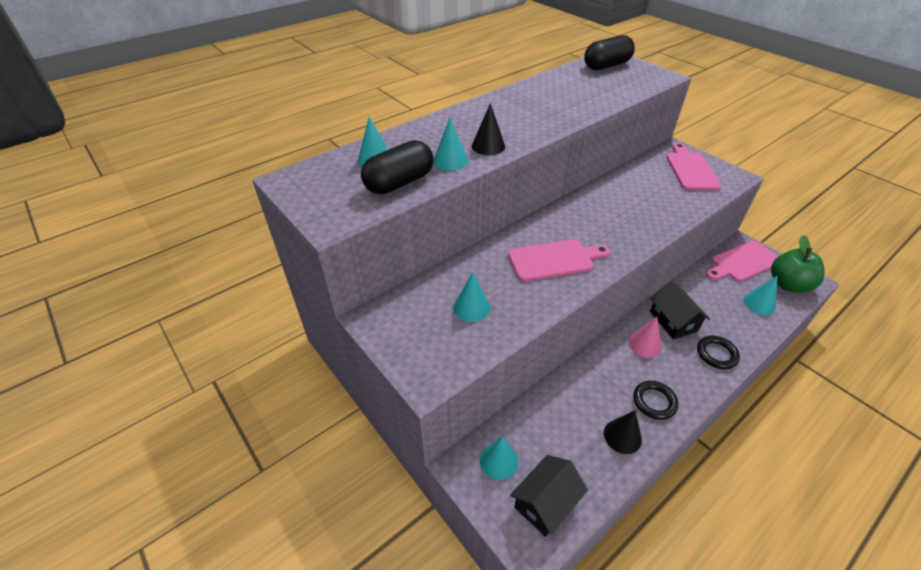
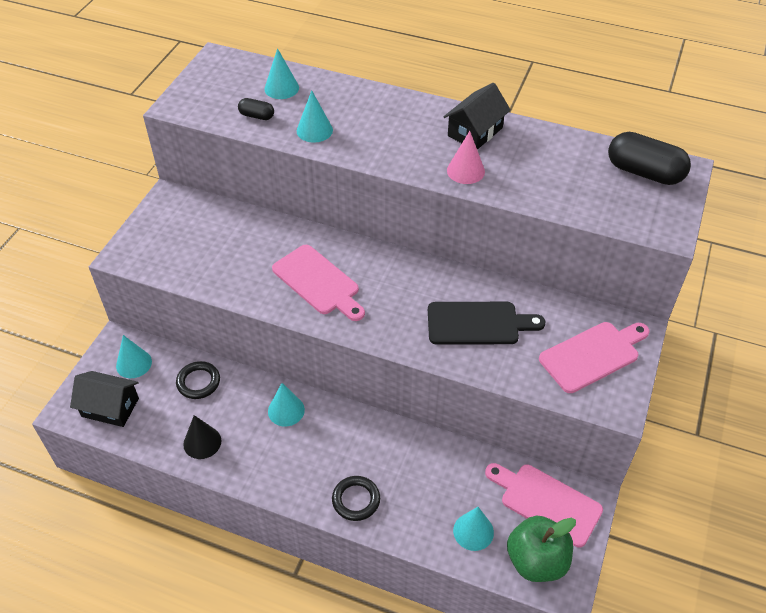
camera: 60 degrees right, 5 degrees up
(399, 183) = (257, 116): black capsule -> black capsule, size x0.50
(471, 307) = (216, 250): turquoise cone -> turquoise cone (286, 410)
(488, 146) = (360, 144): black cone -> none
(641, 201) = (477, 323): none -> black cutting board
(644, 344) = (330, 431): pink cone -> pink cone (465, 171)
(654, 402) = (256, 457): black ring -> black ring (198, 382)
(673, 321) = (383, 449): black house -> black house (475, 132)

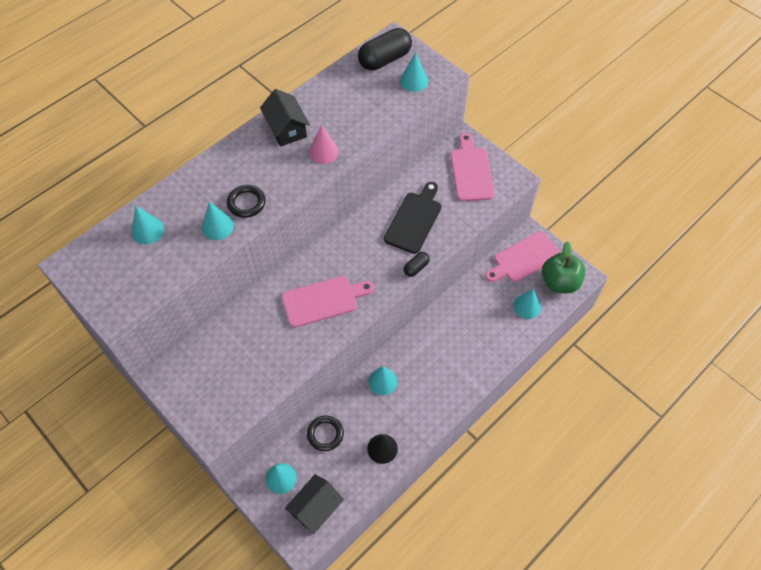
camera: 65 degrees left, 10 degrees up
(257, 116) = (171, 260): black capsule -> black capsule (416, 267)
(356, 500) = (475, 364): black ring -> black ring (246, 203)
(634, 209) = (413, 81): none -> turquoise cone

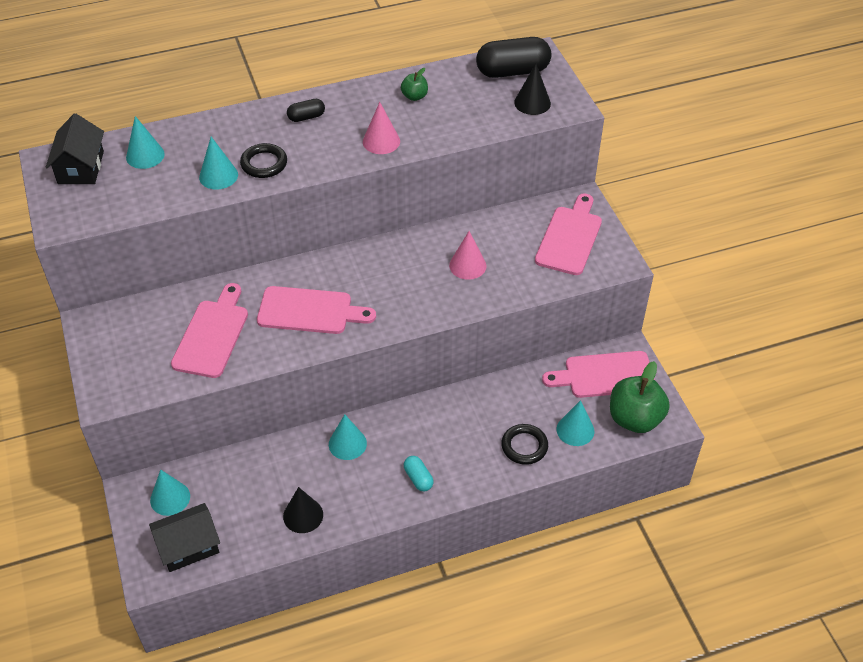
camera: 25 degrees right, 10 degrees down
(263, 349) = (212, 335): none -> pink cutting board
(286, 129) = (355, 106): black house -> black house (81, 167)
(325, 434) = (247, 473): black ring -> black ring (524, 446)
(326, 105) = (414, 96): none -> green apple
(413, 81) = (532, 103): turquoise cone -> black cone
(414, 220) = (467, 265): black cutting board -> pink cone
(416, 267) = (438, 316): black capsule -> black capsule (306, 117)
(444, 386) = (418, 478): none -> turquoise capsule

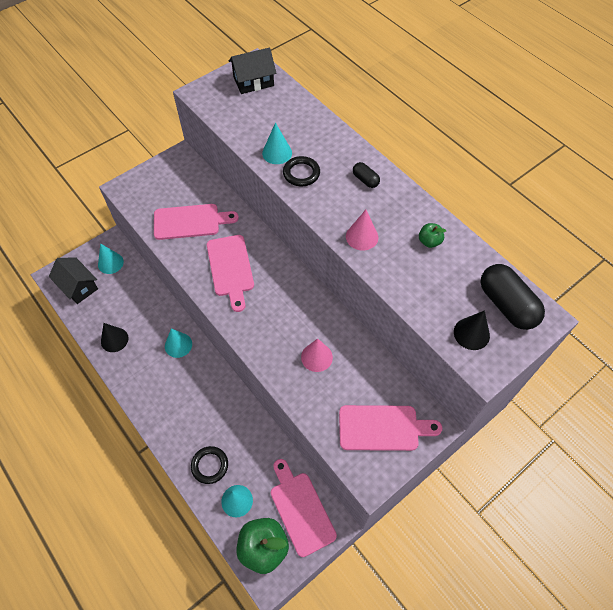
camera: 70 degrees right, 10 degrees up
(145, 155) = (279, 107): turquoise cone -> none
(418, 478) = (161, 400): turquoise capsule -> none

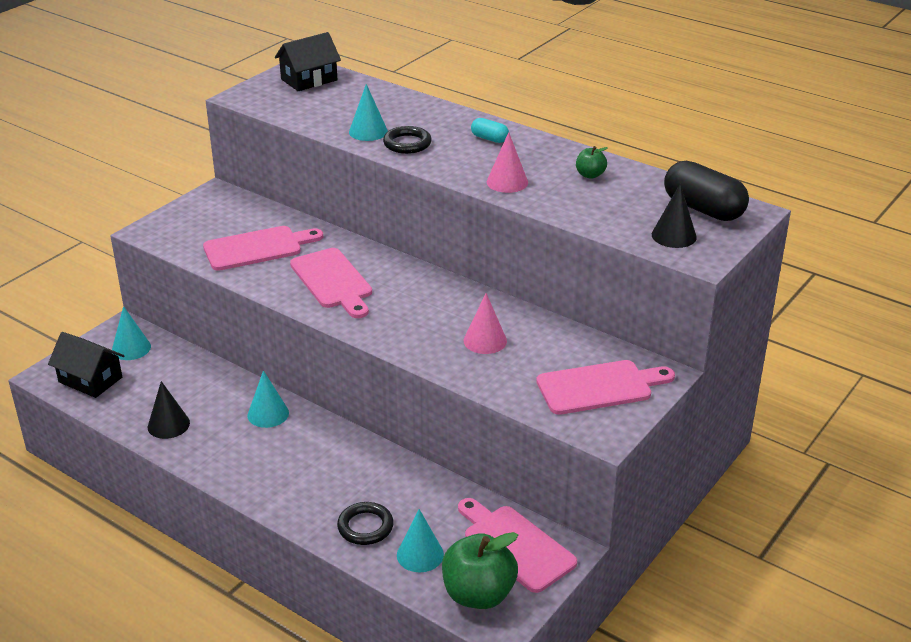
camera: 15 degrees left, 25 degrees down
(365, 180) = (489, 139): black capsule -> turquoise capsule

